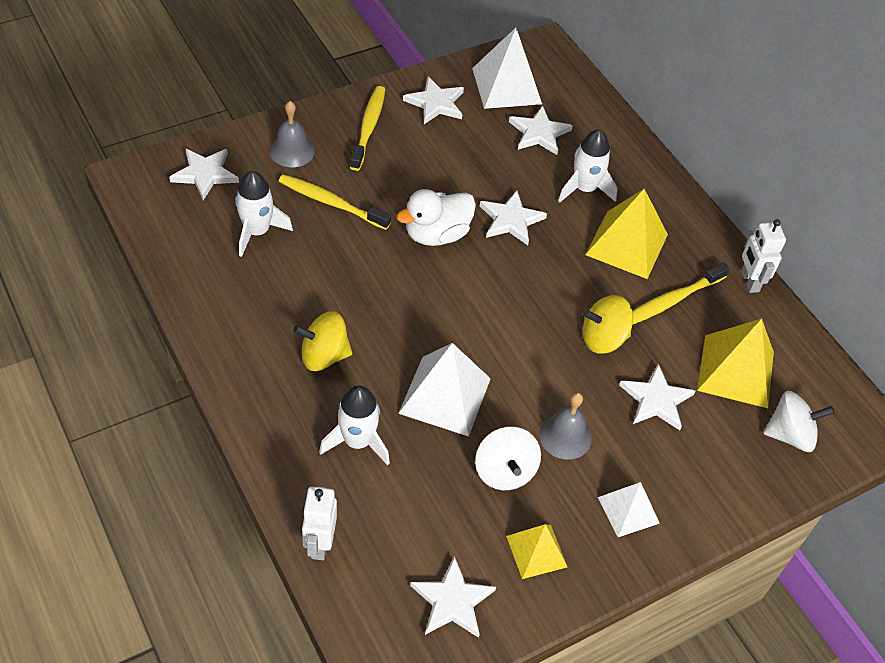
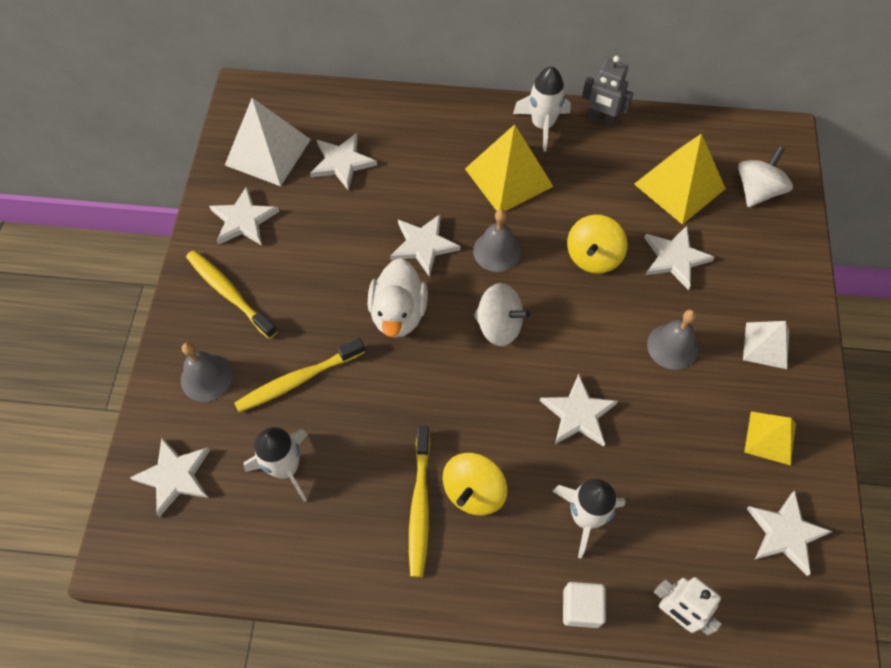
camera: 50 degrees left, 10 degrees up
(278, 473) = (581, 608): none -> white cube
(445, 395) = (578, 414): white pyramid -> white star
(504, 471) = (681, 414): white spinning top -> white spinning top (499, 326)
(548, 270) = (497, 251): none -> grey bell
(584, 189) = (429, 169): white rocket -> white rocket (542, 125)
(671, 301) = (586, 184): yellow toothbrush -> yellow toothbrush (420, 506)
(749, 281) = (601, 120): white robot -> grey robot

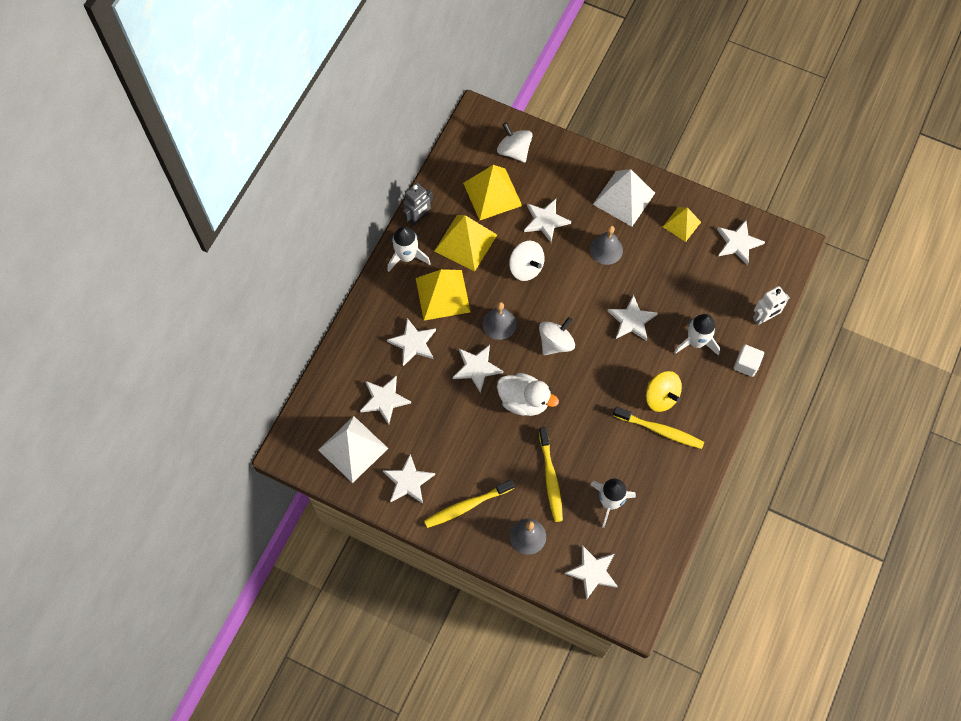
camera: 70 degrees left, 5 degrees up
(429, 168) = (413, 343): none -> white star
(593, 179) = (465, 243): none -> yellow pyramid
(593, 256) = (526, 267): yellow spinning top -> white spinning top
(766, 345) = (624, 198): white pyramid -> white pyramid, size x1.65

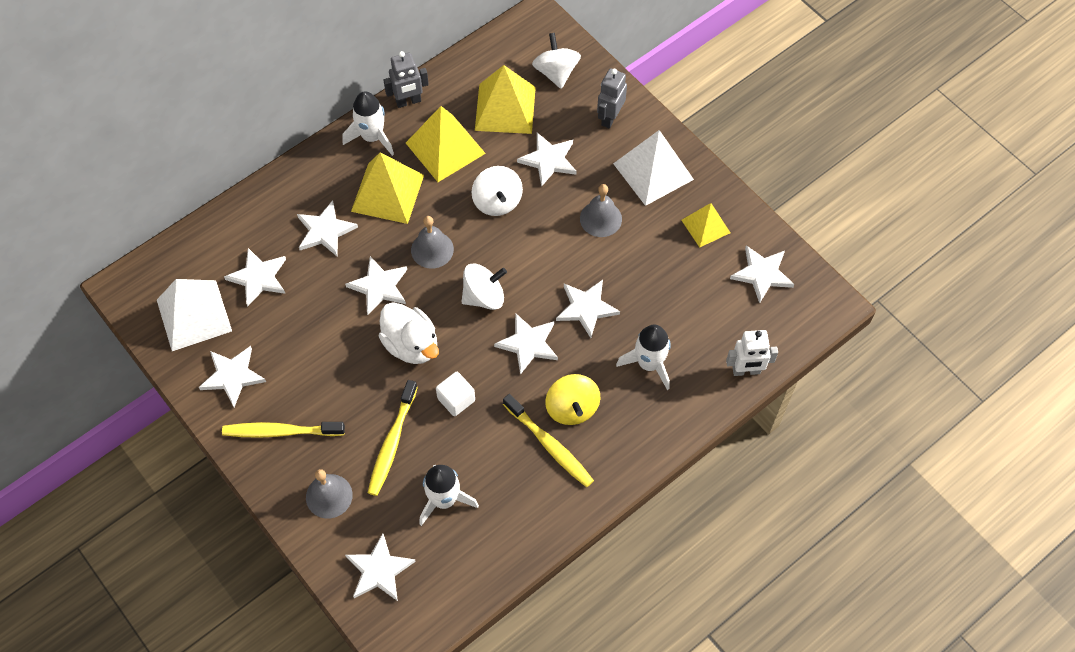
camera: 25 degrees right, 5 degrees down
(571, 170) = (609, 118): none -> grey robot
(606, 364) = (528, 344): none -> white star
(746, 364) = (695, 415): white cube -> white cube (456, 399)

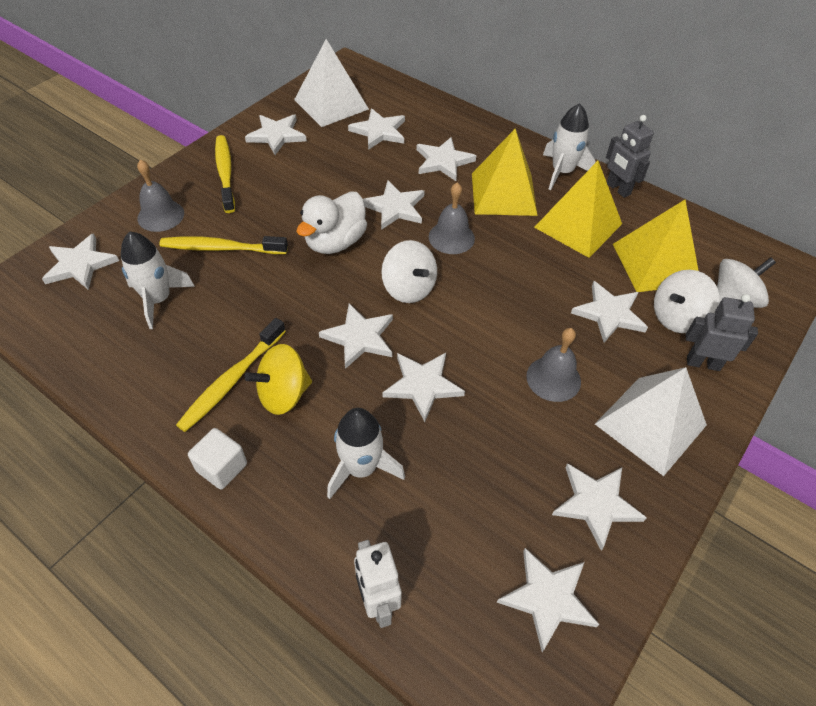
camera: 75 degrees right, 10 degrees down
(456, 399) = (278, 288): white cube -> white cube (222, 467)
(497, 201) = (532, 278): white spinning top -> white spinning top (677, 317)
(705, 226) = (596, 504): yellow pyramid -> white star

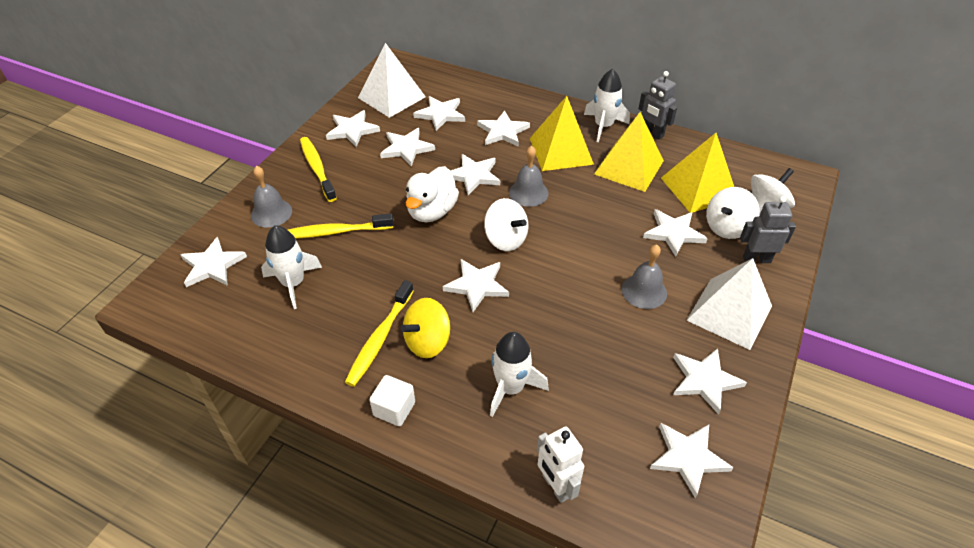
camera: 10 degrees left, 5 degrees down
(422, 385) = (541, 314): white star -> white star (406, 148)

